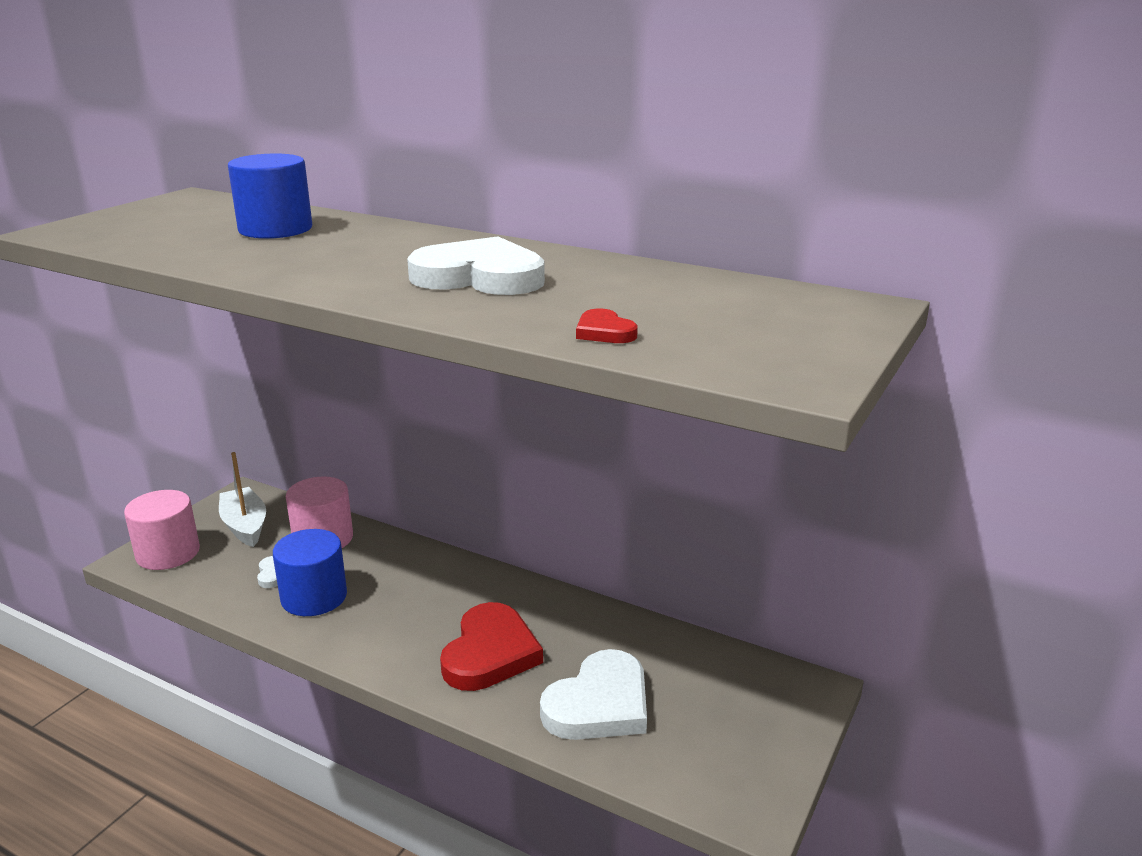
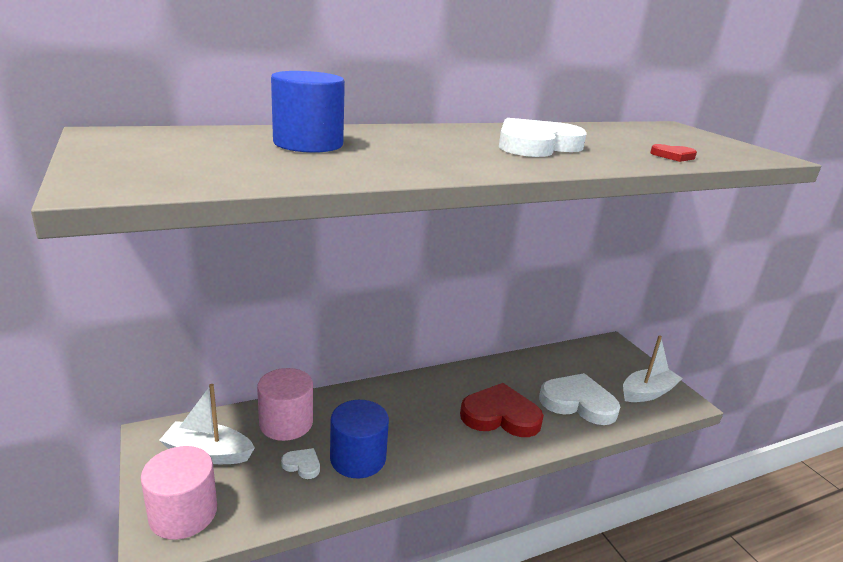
camera: 55 degrees left, 0 degrees up
(490, 653) = (500, 415): red heart -> red heart turned 45 degrees counterclockwise
(599, 704) = (578, 402): white heart -> white heart turned 60 degrees counterclockwise
(719, 762) = (647, 392): none -> white boat

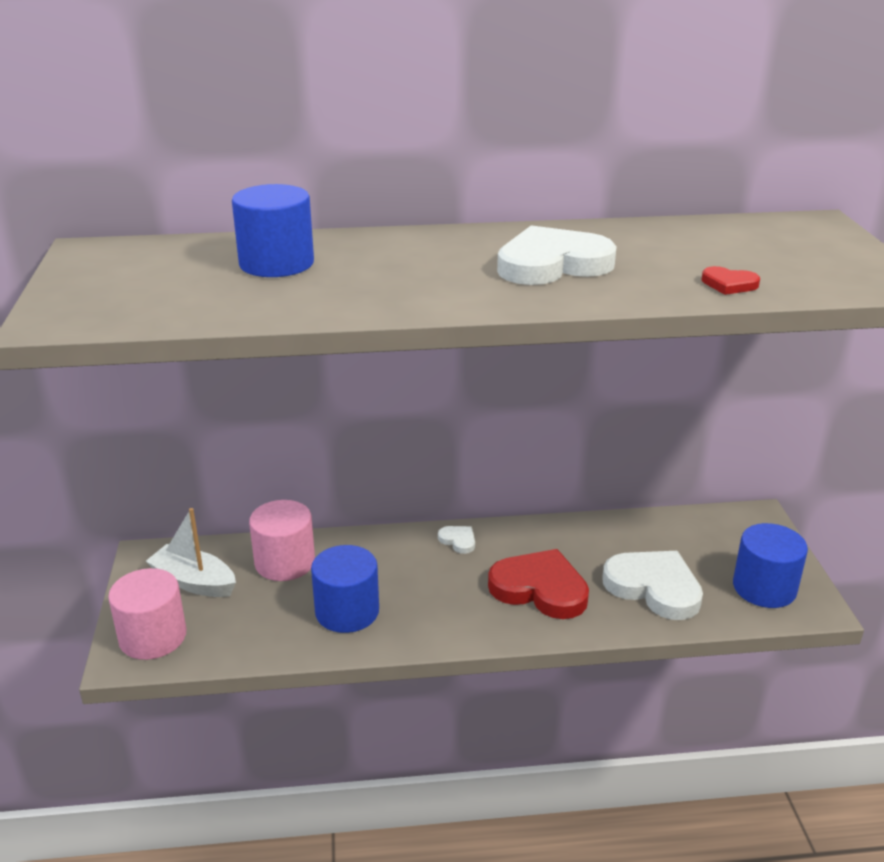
camera: 20 degrees right, 5 degrees up
(302, 465) = (285, 609): white heart -> white heart (458, 541)
(647, 392) = (764, 588): white boat -> blue cylinder

